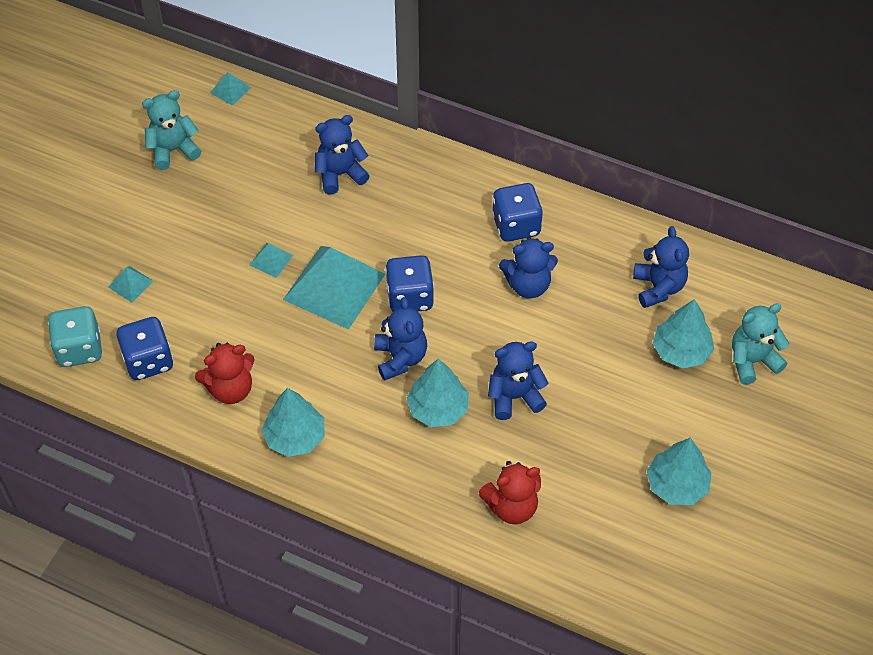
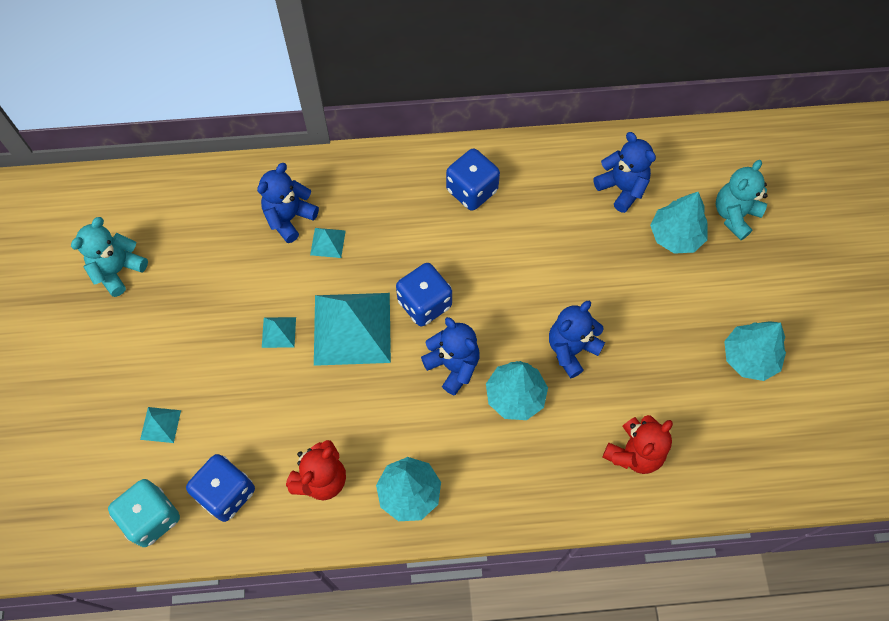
camera: 30 degrees left, 10 degrees up
(230, 90) = (136, 185): turquoise pyramid -> turquoise pyramid (328, 242)
(528, 285) = (516, 240): blue teddy bear -> none

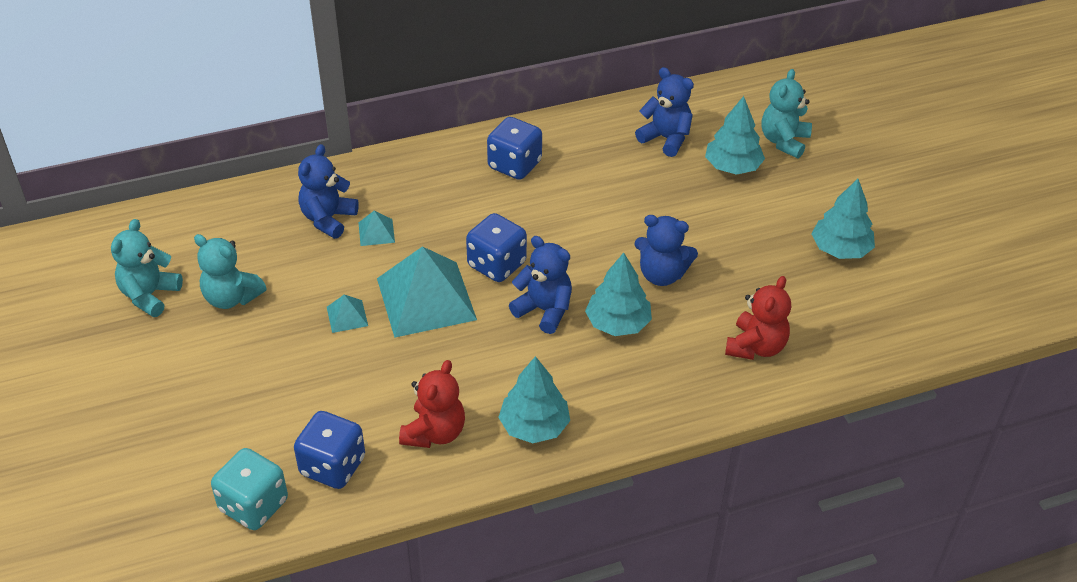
camera: 15 degrees left, 20 degrees down
(160, 424) = (238, 420): turquoise pyramid -> none
(186, 288) = (231, 297): none -> turquoise teddy bear
(571, 349) = (661, 275): blue teddy bear -> blue teddy bear turned 105 degrees counterclockwise

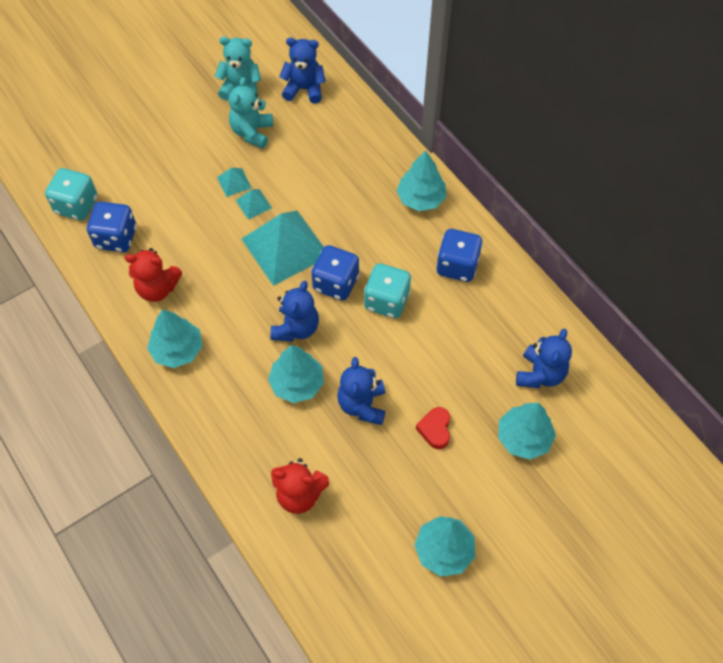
camera: 75 degrees right, 15 degrees up
(328, 219) = (349, 162): blue teddy bear -> blue teddy bear (304, 89)
(376, 232) = (345, 195): turquoise pyramid -> turquoise pyramid (234, 182)
(412, 172) = (421, 198): none -> turquoise tree
(537, 228) = (386, 301): none -> turquoise dice
(706, 226) = (435, 429): none -> red heart
(784, 141) = (579, 478): turquoise teddy bear -> none

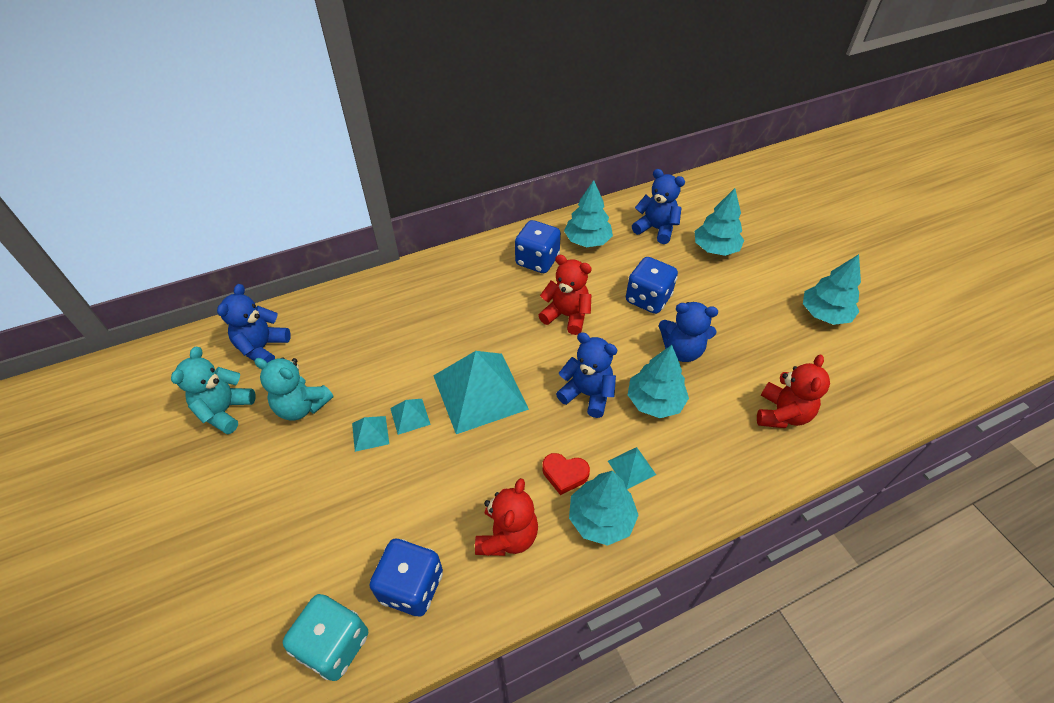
camera: 80 degrees left, 10 degrees down
(226, 368) = (631, 467): none -> turquoise pyramid
(336, 283) = (537, 353): blue dice -> blue dice (648, 299)
(386, 301) = (566, 316): turquoise dice -> red teddy bear
(421, 198) = (452, 273): turquoise tree -> turquoise tree (587, 240)
(435, 429) = (708, 302): red heart -> red heart (564, 474)

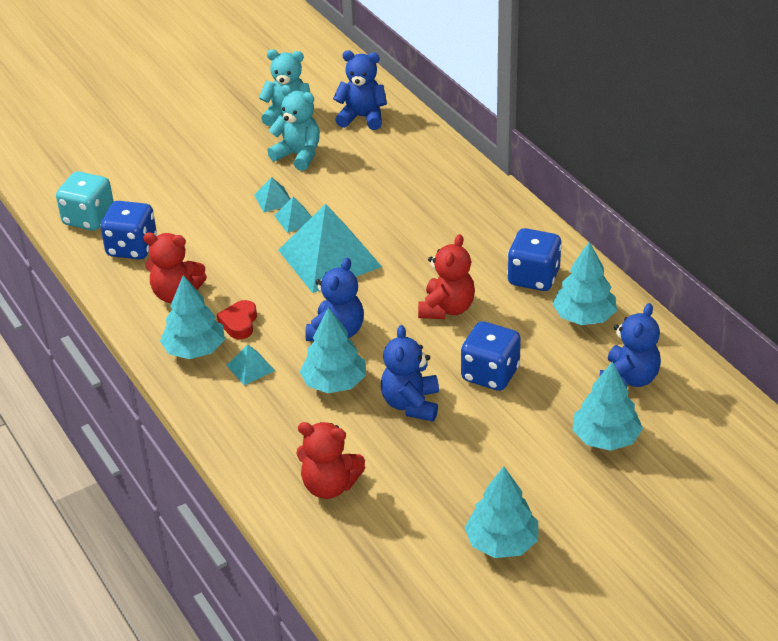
camera: 85 degrees right, 10 degrees down
(302, 406) = (298, 155): turquoise teddy bear -> turquoise teddy bear turned 105 degrees clockwise

